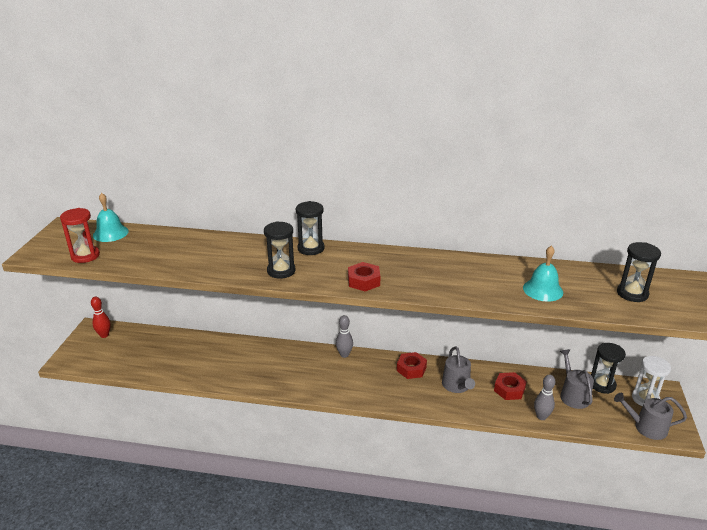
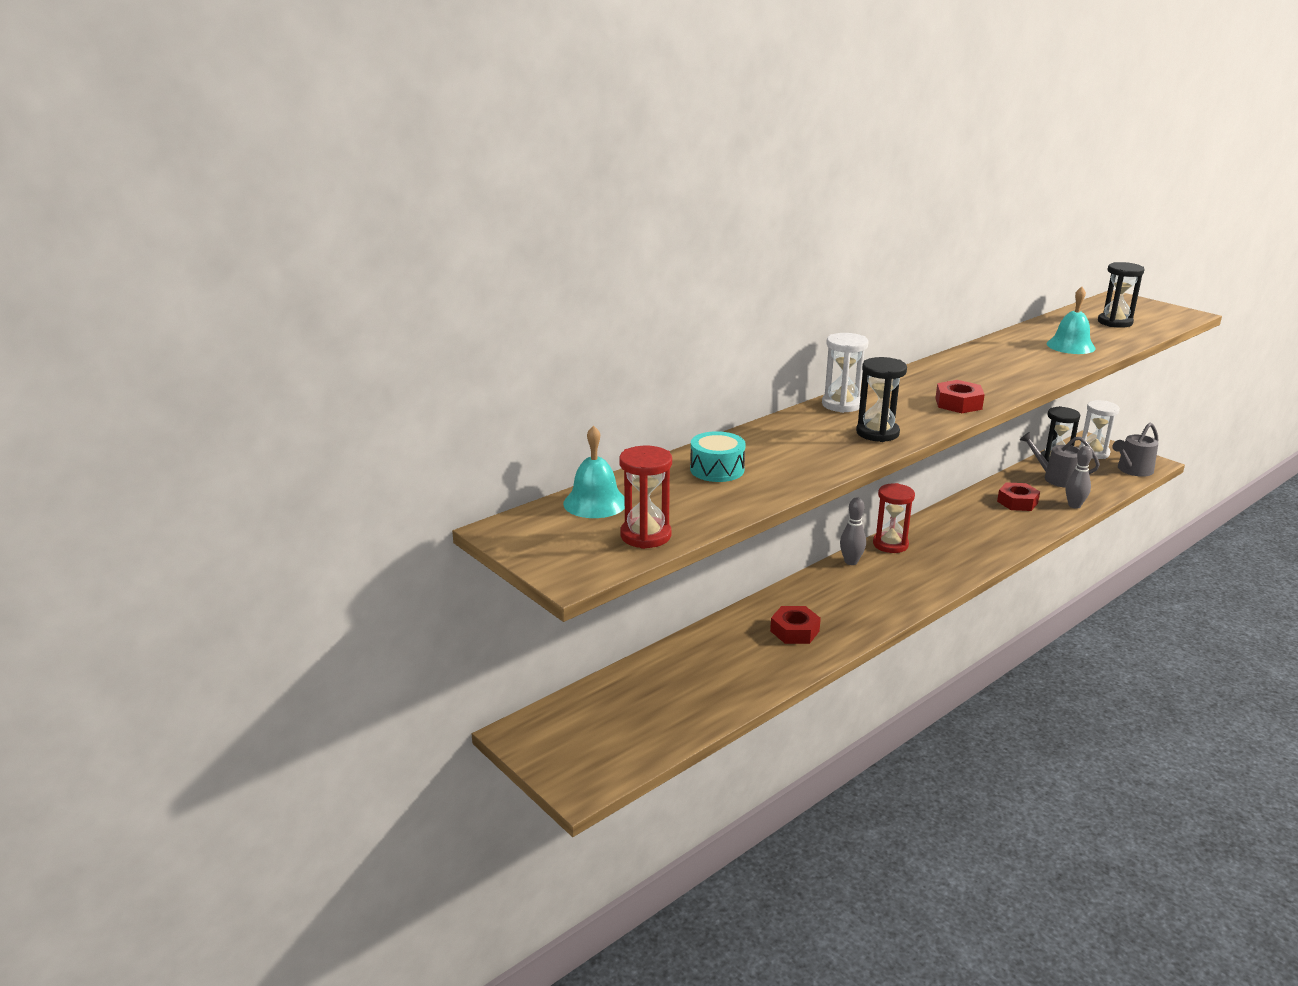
camera: 50 degrees left, 5 degrees down
(104, 335) = (557, 727): red bowling pin -> none
(179, 246) = (717, 469): none -> turquoise drum
(311, 248) = (841, 405): black hourglass -> white hourglass
(382, 360) = (890, 544): none -> red hourglass
(411, 369) = (925, 535): red nut -> red nut (794, 631)
(457, 386) = (983, 524): grey watering can -> none

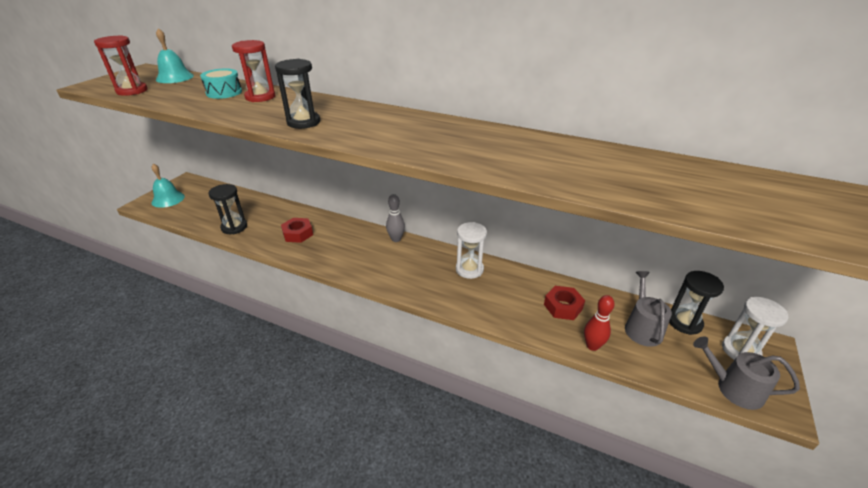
camera: 65 degrees right, 10 degrees up
(841, 405) = (353, 107): white hourglass -> white hourglass (469, 269)
(890, 544) = (432, 251): red hourglass -> red hourglass (260, 97)
(958, 403) = (386, 141): red nut -> none
(1070, 346) = (613, 178): turquoise bell -> turquoise bell (168, 199)
(1074, 505) = (592, 346): grey bowling pin -> red bowling pin
(1115, 322) = (750, 199): black hourglass -> black hourglass (234, 227)

